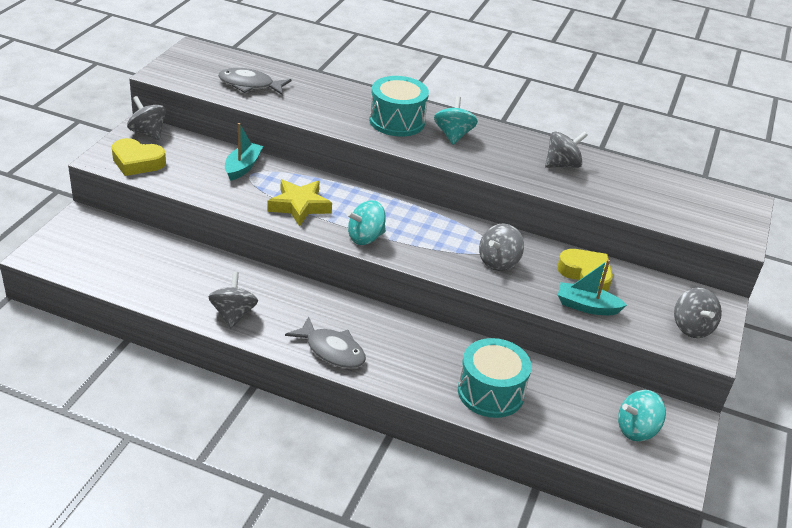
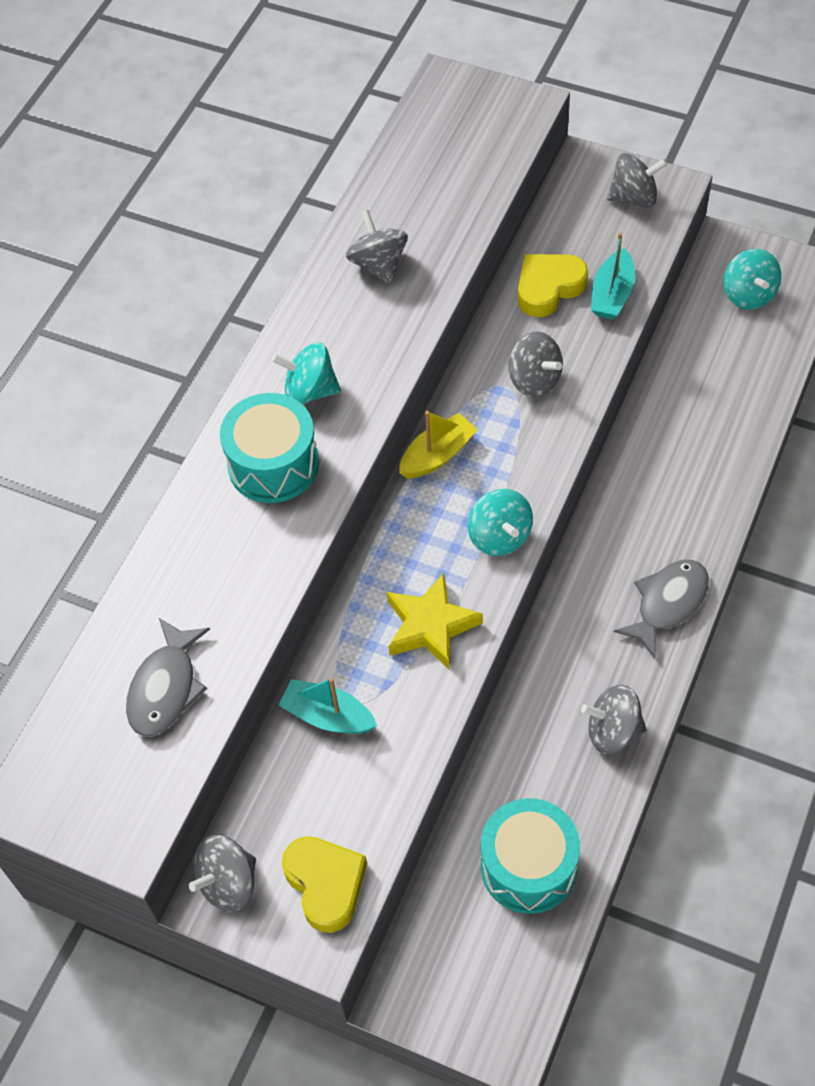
camera: 80 degrees left, 20 degrees up
(137, 162) = (325, 884): yellow heart -> yellow heart turned 45 degrees counterclockwise
(430, 216) = (437, 455): none -> yellow boat
(490, 392) = (714, 430): turquoise drum -> turquoise drum (528, 866)

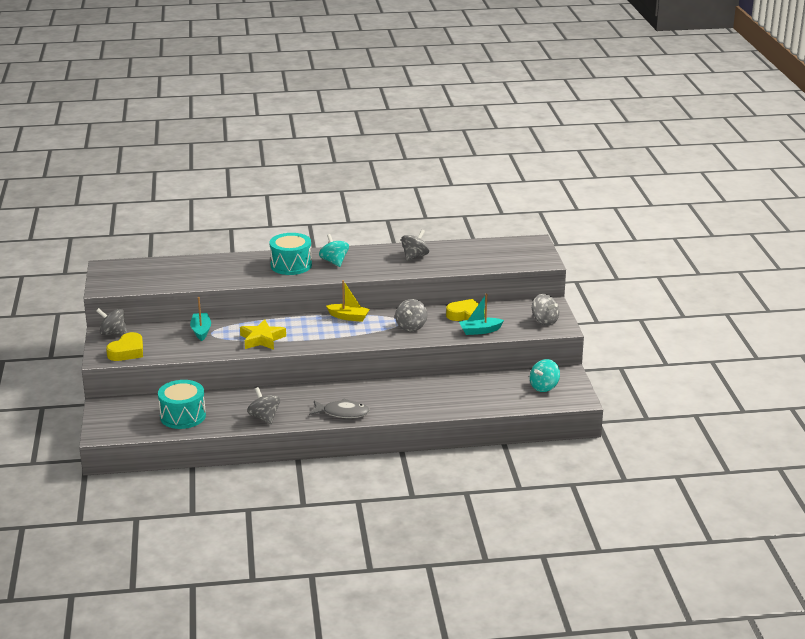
camera: 55 degrees right, 30 degrees down
(165, 687) = (172, 275): grey fish -> none
(499, 536) = (320, 341): turquoise spinning top -> none

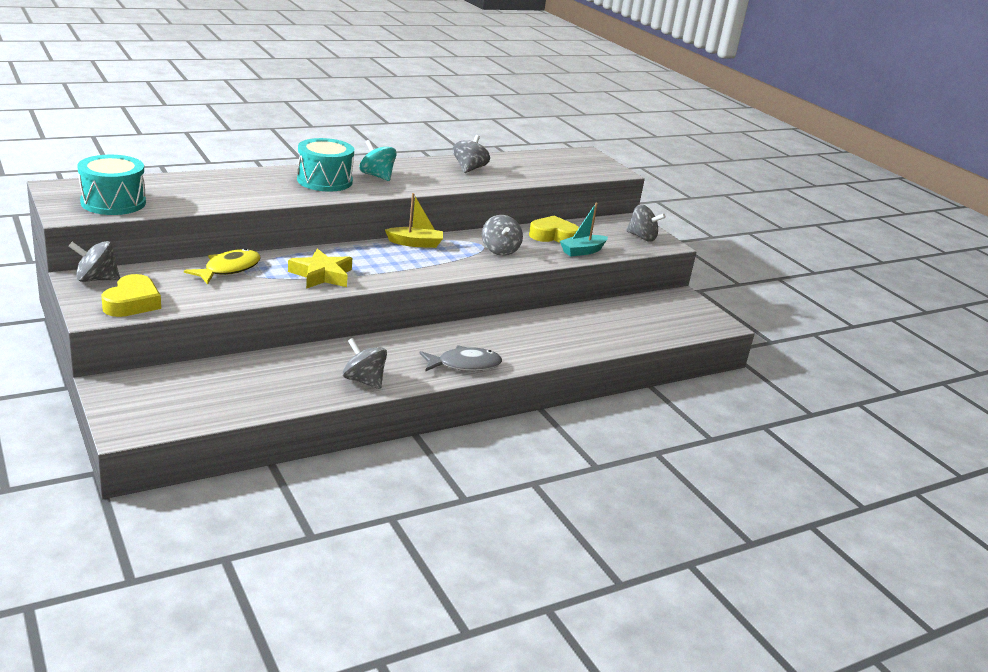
camera: 25 degrees left, 0 degrees up
(183, 416) = (244, 390): turquoise drum -> turquoise drum (113, 202)
(201, 331) = (228, 269): turquoise boat -> yellow fish
(544, 387) = (673, 313): turquoise spinning top -> none

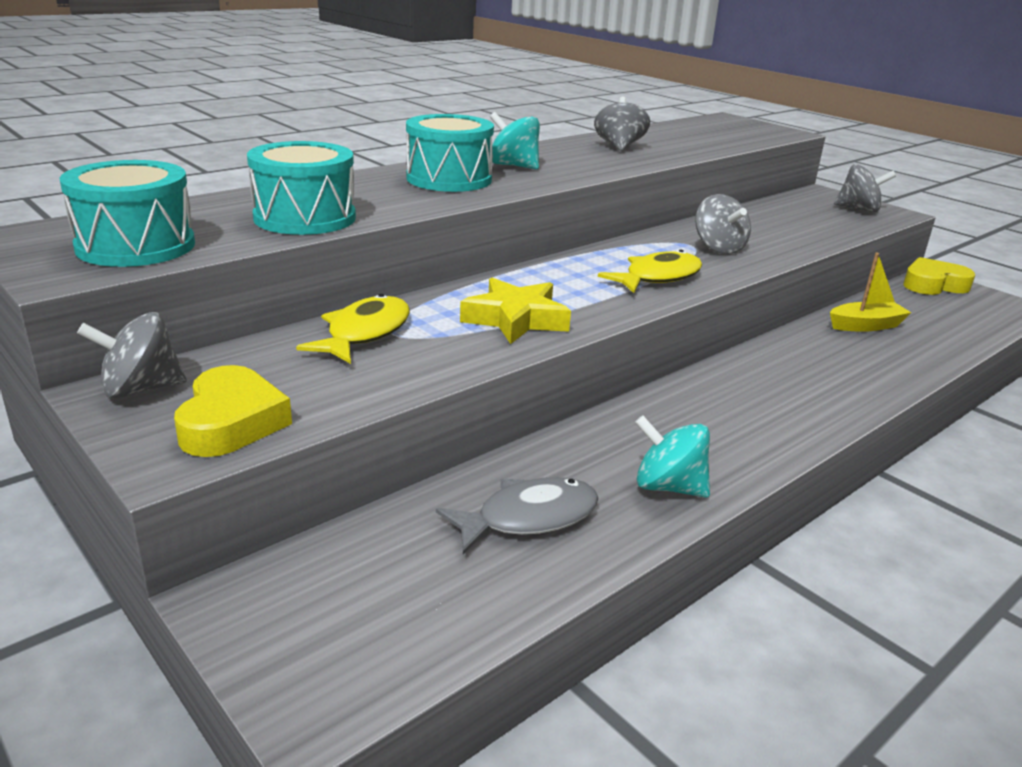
camera: 10 degrees left, 0 degrees up
(215, 197) = (305, 218): none -> turquoise drum
(364, 381) = (668, 487): grey spinning top -> turquoise spinning top
(415, 243) = (602, 254): yellow boat -> yellow boat (865, 326)
(435, 264) = (657, 277): none -> yellow fish
(464, 365) = (785, 426): grey fish -> grey fish (528, 518)
(553, 236) = (759, 221): yellow heart -> yellow heart (933, 285)
(582, 251) = (816, 234): turquoise boat -> none

